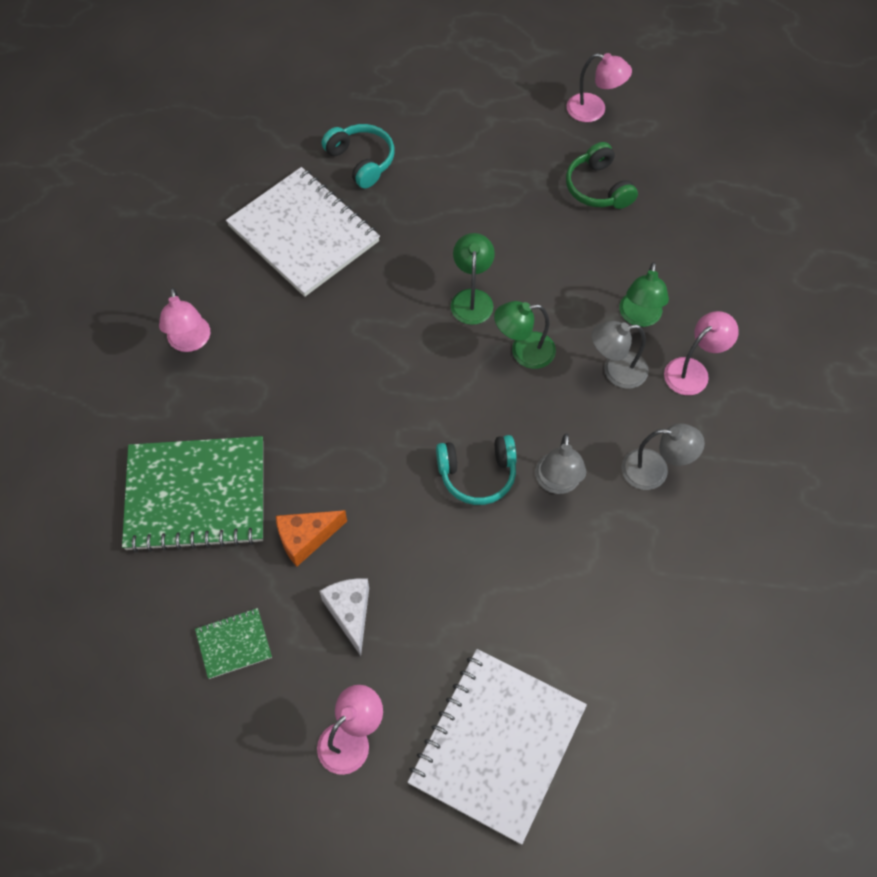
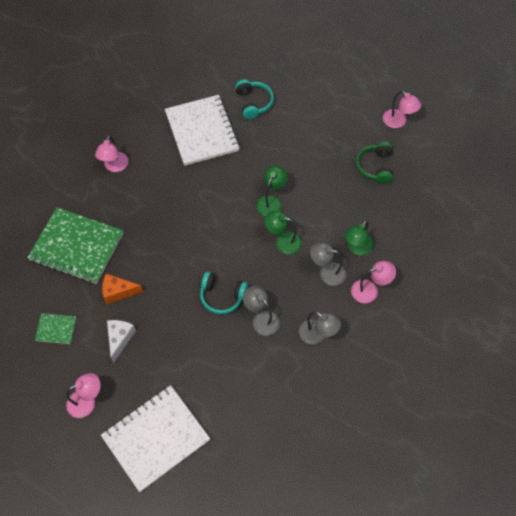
camera: 25 degrees right, 0 degrees up
(557, 483) = (261, 319): grey lamp -> grey lamp turned 105 degrees clockwise

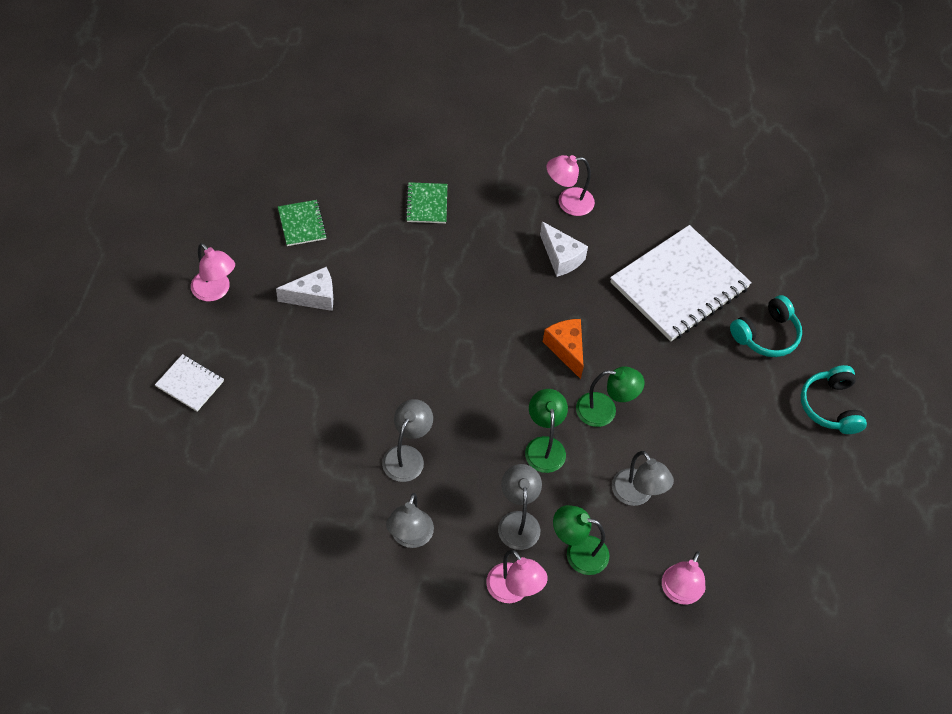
camera: 65 degrees right, 5 degrees down
(77, 247) = (427, 204): green notebook -> green notebook, size x0.45
(118, 292) = (380, 272): orange cheese -> orange cheese (566, 349)
(154, 185) = (561, 257): none -> white cheese
(156, 438) = (190, 384): white notebook -> white notebook, size x0.45
(222, 296) = (422, 395): turquoise headphones -> turquoise headphones (830, 406)
(331, 205) = (637, 495): none -> grey lamp
(375, 167) = (739, 540): green headphones -> none
(398, 122) = (846, 552): pink lamp -> pink lamp (679, 593)

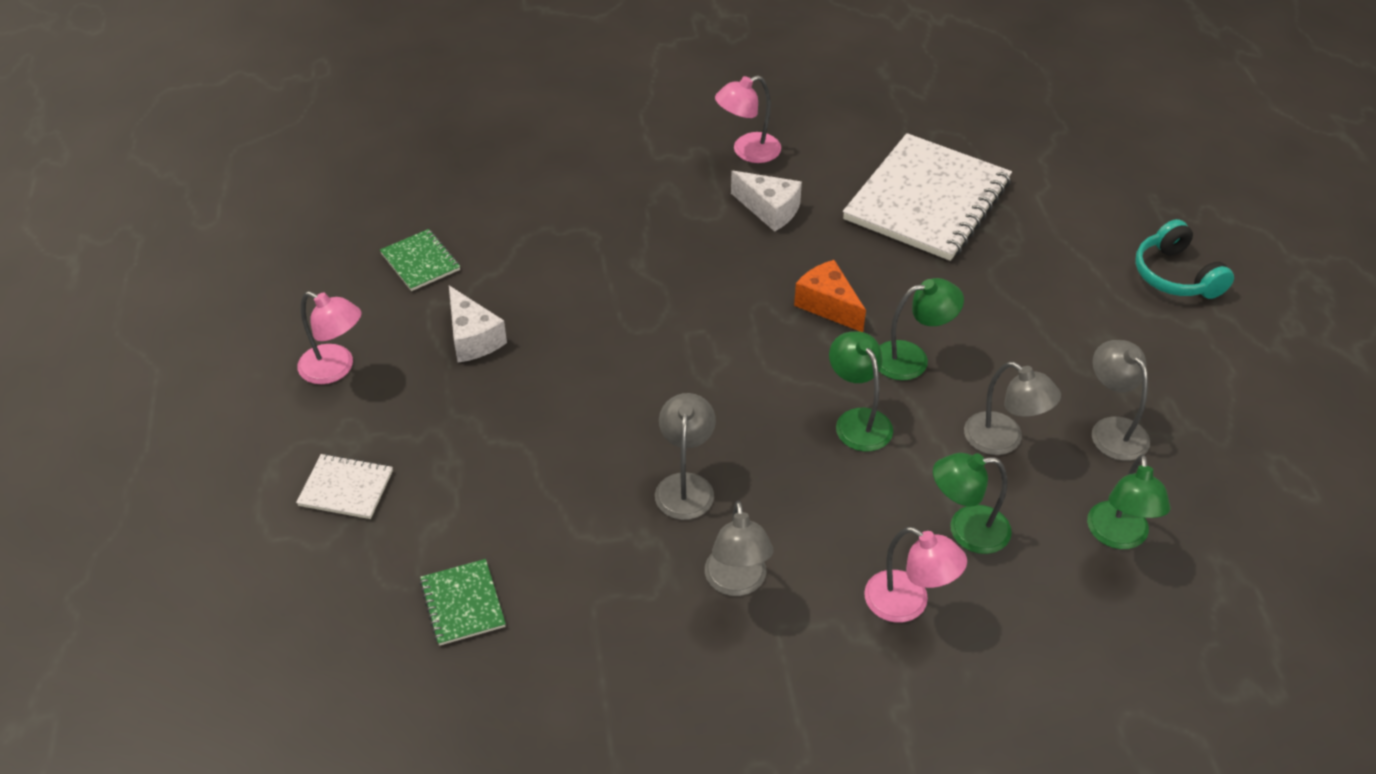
camera: 15 degrees left, 10 degrees down
(313, 297) = (473, 338): white cheese -> white cheese turned 90 degrees clockwise
(427, 204) = (573, 198): green notebook -> green notebook (462, 604)
(518, 521) = (870, 518): grey lamp -> grey lamp (1112, 429)
(679, 593) = (1118, 536): pink lamp -> green lamp
(766, 335) = (1058, 223): turquoise headphones -> none

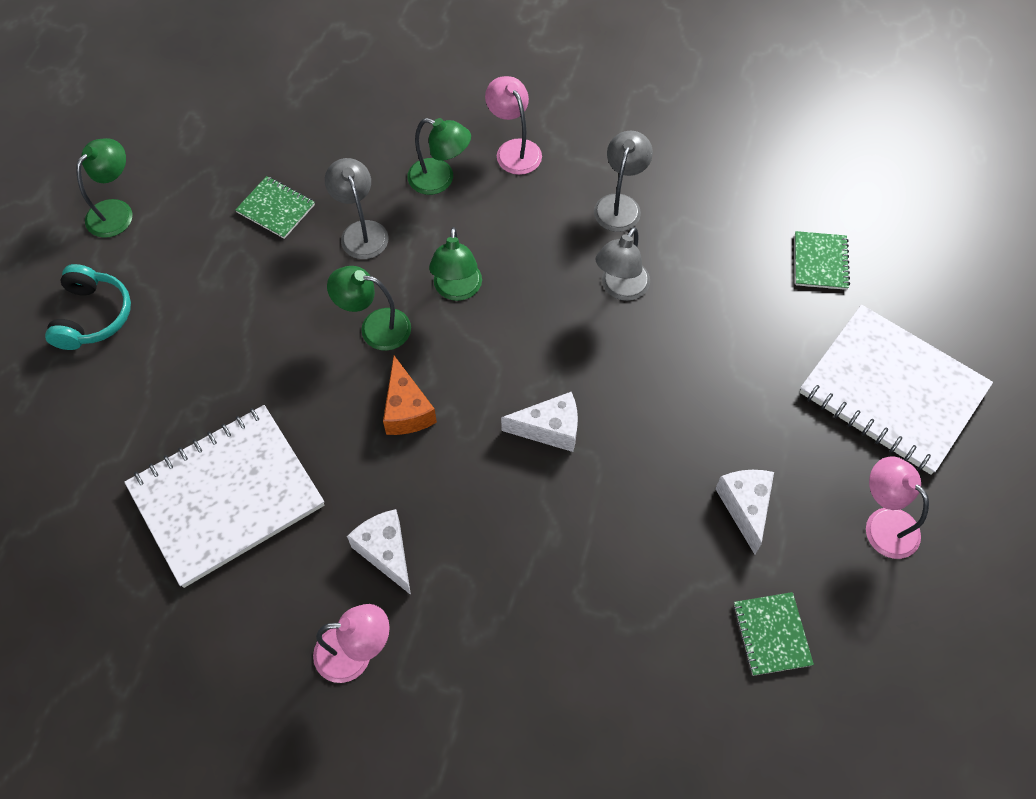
camera: 155 degrees left, 15 degrees up
(346, 488) = (892, 391): white notebook -> white notebook, size x2.22
(686, 335) = (550, 429): none -> white cheese
(1112, 429) = (276, 209): grey lamp -> green notebook
(1118, 536) = (343, 138): green lamp -> green lamp (116, 211)

